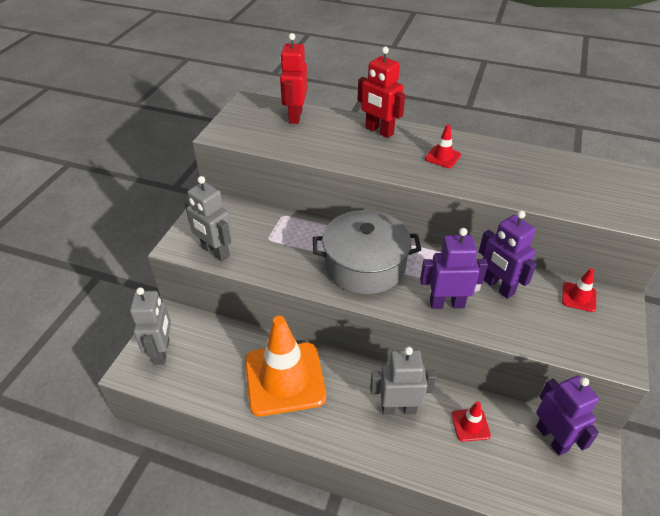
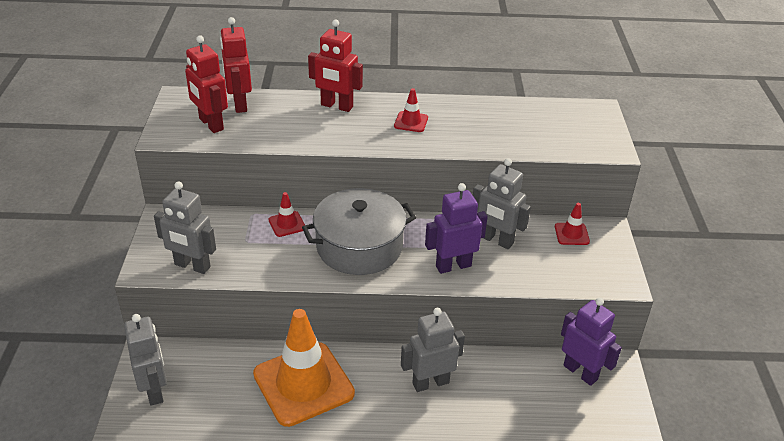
camera: 20 degrees left, 5 degrees down
(263, 130) = (211, 124): none -> red robot
(470, 425) = (503, 380): red traffic cone -> red traffic cone (287, 224)
(498, 287) = (496, 240): purple robot -> grey robot

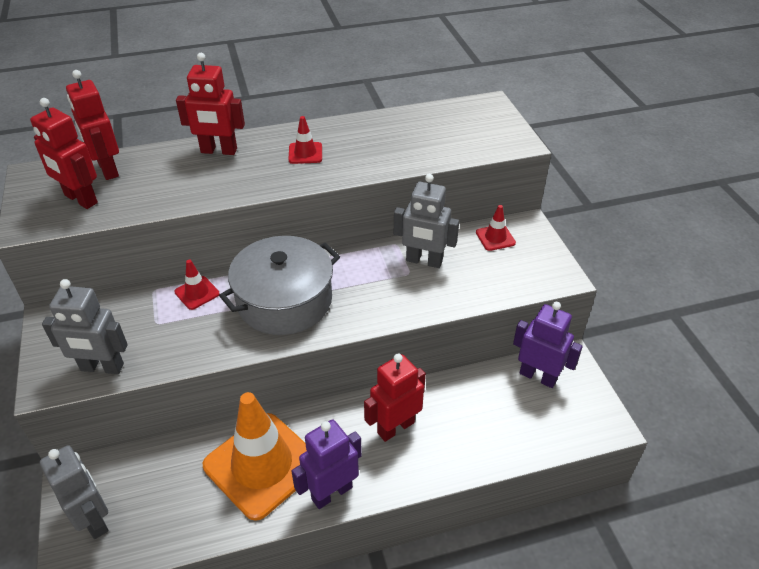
camera: 15 degrees left, 5 degrees up
(430, 383) = (395, 427): grey robot -> red robot
(453, 266) = (390, 299): purple robot -> purple robot (331, 493)

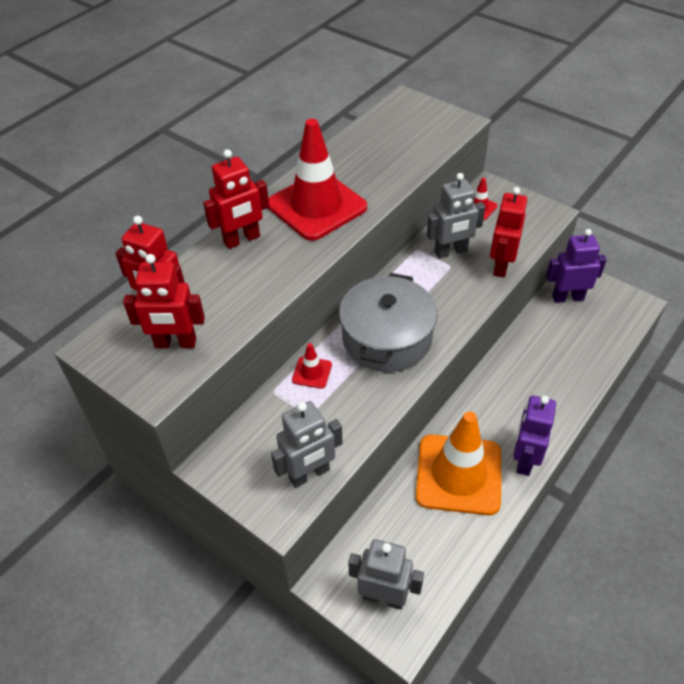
camera: 35 degrees left, 5 degrees up
(305, 153) = (316, 206): red traffic cone -> red traffic cone, size x2.40
(395, 427) = (517, 389): red robot -> red robot (501, 265)

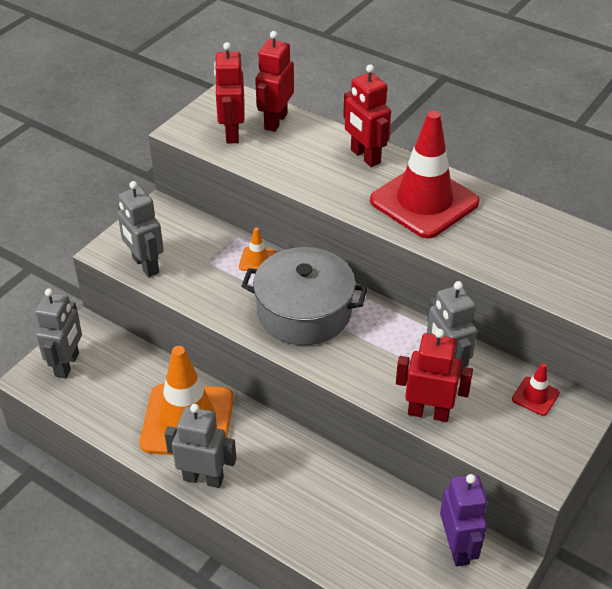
camera: 85 degrees right, 5 degrees down
(312, 372) = (257, 260): red traffic cone -> orange traffic cone
(524, 459) = (203, 478): purple robot -> grey robot

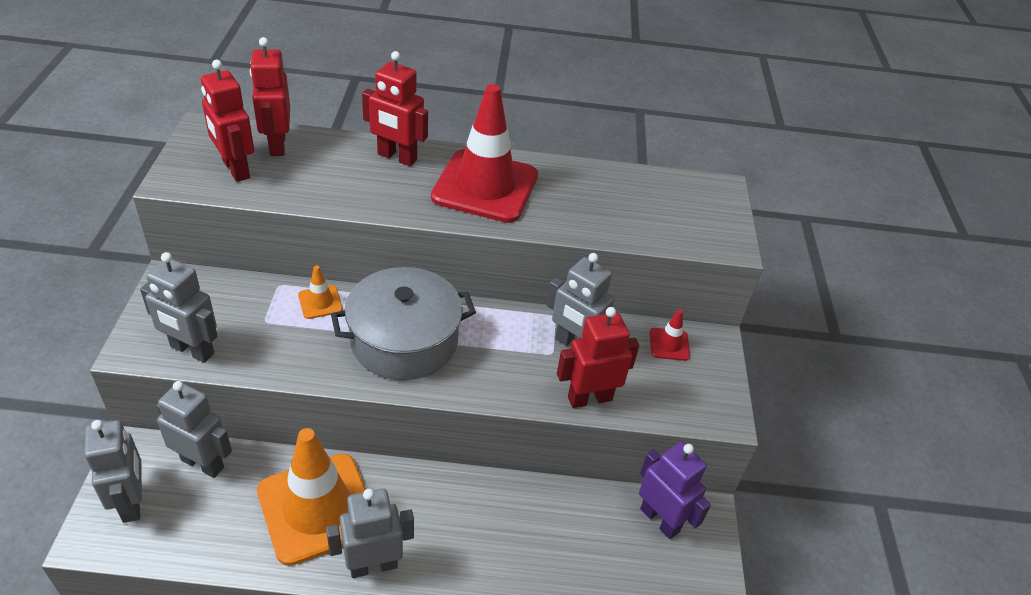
camera: 35 degrees left, 0 degrees up
(127, 356) = (203, 463): none -> grey robot

